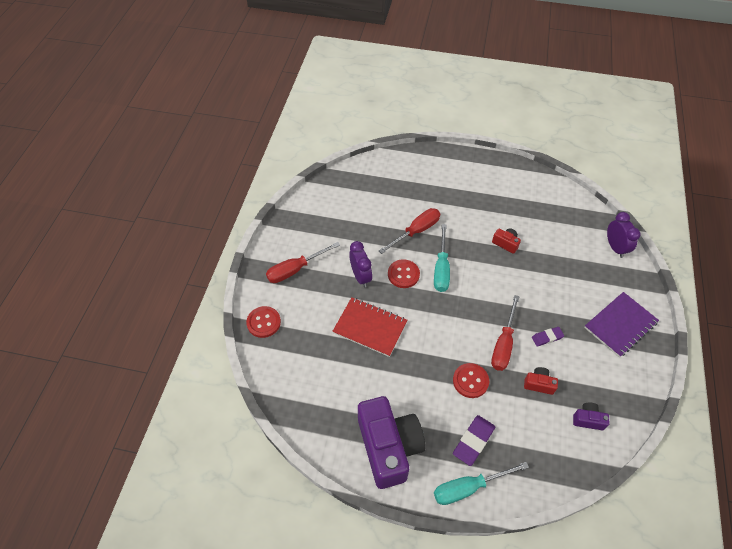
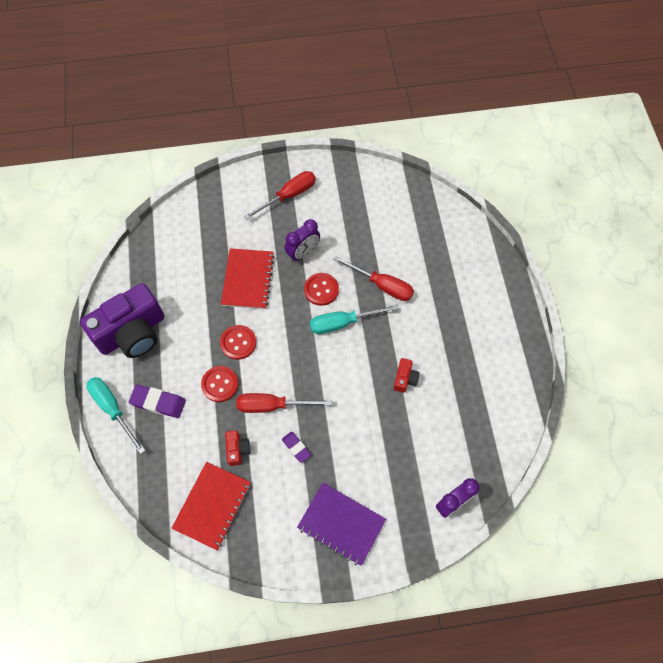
camera: 70 degrees right, 10 degrees up
(263, 322) = (222, 193): red button -> red button (238, 343)
(295, 269) = (289, 196): red screwdriver -> red screwdriver turned 105 degrees clockwise
(588, 420) = (212, 506): purple camera -> red notebook

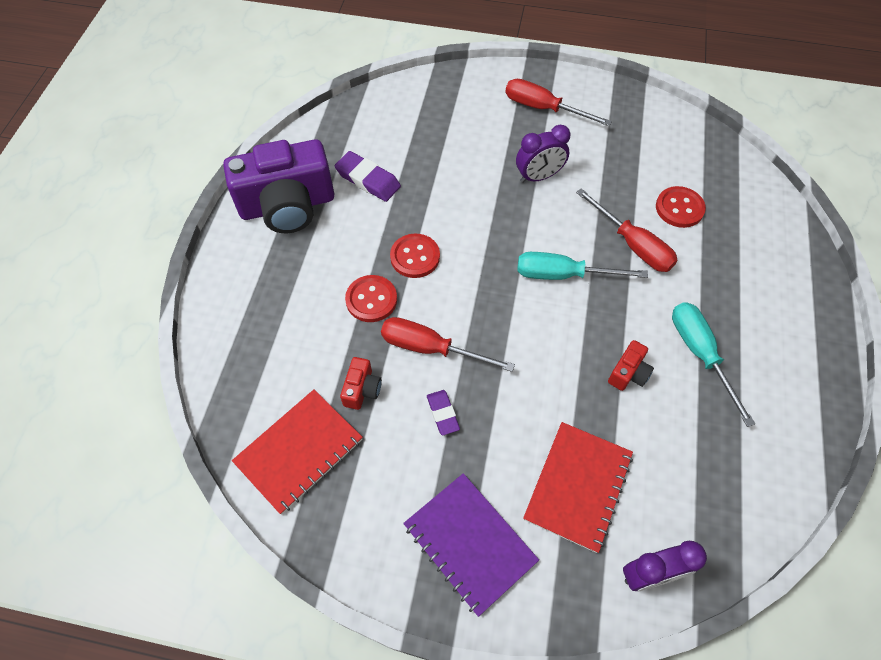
camera: 20 degrees right, 5 degrees down
(113, 409) = (225, 286): turquoise screwdriver -> turquoise screwdriver (700, 354)
(158, 402) = (284, 296): purple eraser -> purple eraser (368, 180)
(248, 279) = (456, 187): red notebook -> red notebook (578, 486)
(289, 196) = (543, 108): red screwdriver -> red screwdriver turned 135 degrees counterclockwise
(321, 290) = (547, 226): red button -> red button (679, 208)

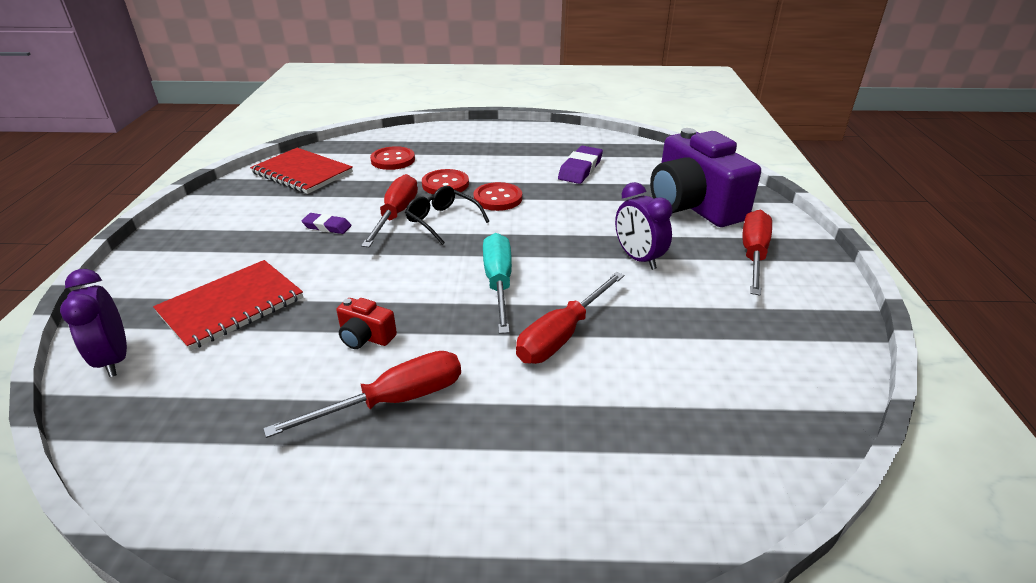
camera: 80 degrees right, 25 degrees down
(287, 206) = (534, 142): purple camera -> purple camera (693, 206)
(362, 389) = (355, 190): red camera -> none
(443, 413) = (327, 226): purple eraser -> purple eraser turned 45 degrees clockwise
(450, 308) = (442, 221): none -> black glasses
(469, 543) = (197, 249): purple notebook -> none
(578, 486) = (231, 306): red notebook -> red notebook turned 60 degrees counterclockwise
(679, 208) = (647, 379): red button -> red button (393, 160)
(700, 354) = (394, 401): turquoise screwdriver -> red screwdriver

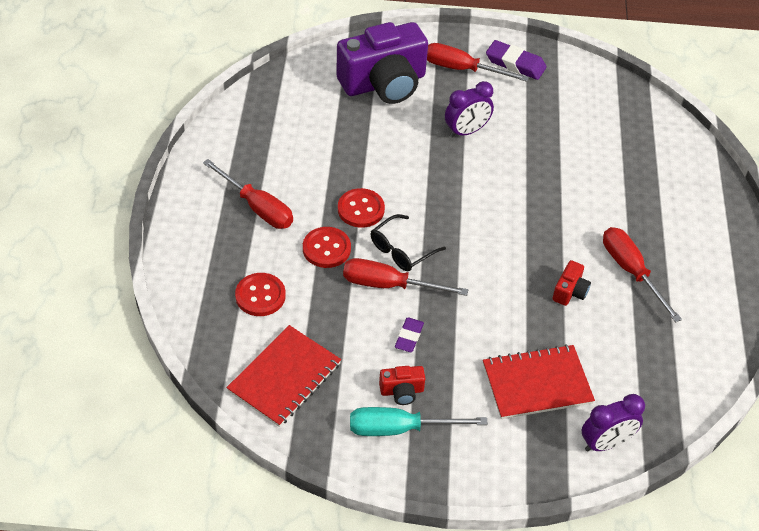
camera: 90 degrees left, 15 degrees up
(231, 306) = (537, 383): red notebook -> red notebook turned 60 degrees counterclockwise
(262, 224) = (402, 391): none -> red camera
(498, 283) = (501, 215): turquoise screwdriver -> turquoise screwdriver (399, 428)
(562, 335) = (561, 185): red screwdriver -> red screwdriver (257, 207)
(580, 169) = (303, 144): purple eraser -> purple eraser (515, 63)

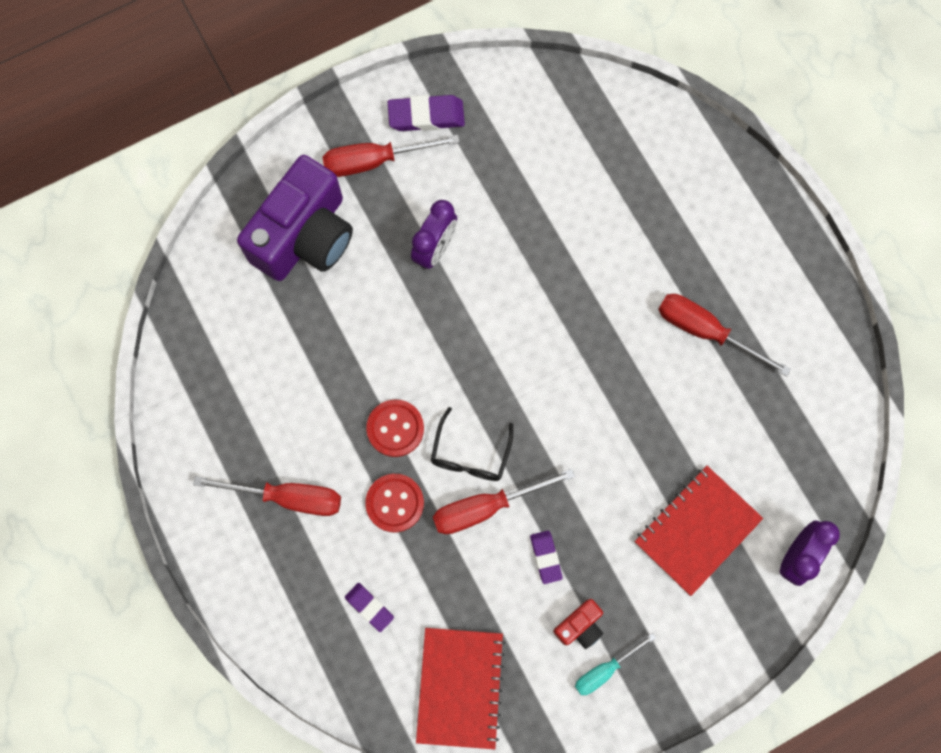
camera: 30 degrees left, 25 degrees up
(260, 296) = (369, 607): red button -> purple eraser
(399, 428) = (605, 670): turquoise screwdriver -> turquoise screwdriver, size x0.62
(570, 291) = (663, 396): red camera -> none

